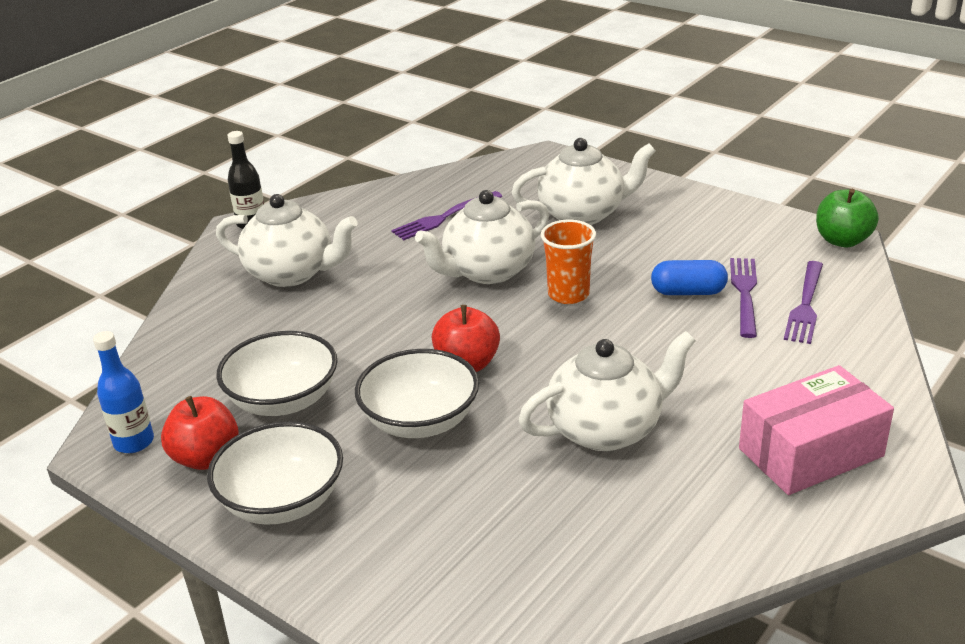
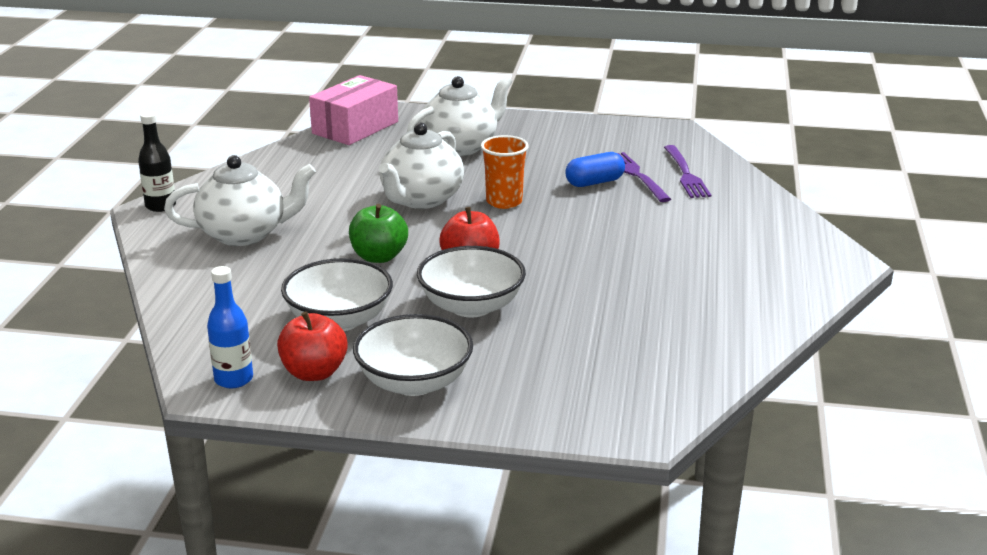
camera: 30 degrees left, 5 degrees down
(444, 217) = (342, 169): purple fork -> none
(606, 429) = (619, 278): white teapot -> none
(810, 452) = (769, 258): pink box -> pink box (355, 127)
(842, 240) = (674, 130): green apple -> green apple (379, 257)

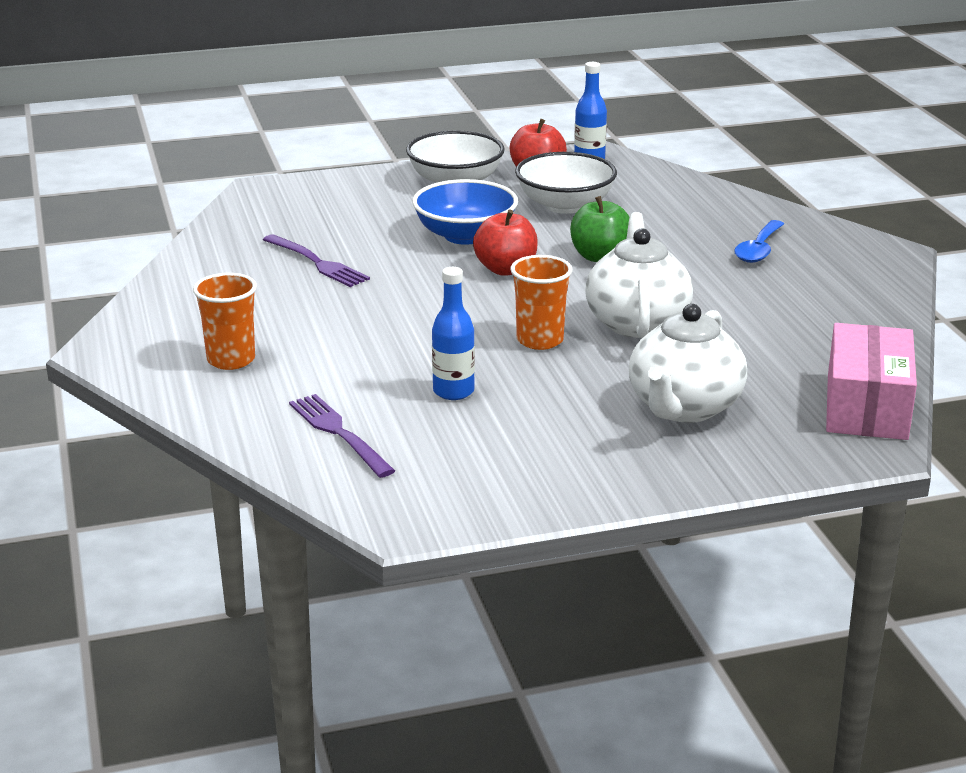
camera: 155 degrees right, 0 degrees up
(160, 206) = (890, 257): black bottle -> none
(244, 234) = (758, 249): white teapot -> blue spoon
(471, 306) = (465, 235): white bowl -> blue bowl
(594, 182) = (453, 391): blue capsule -> blue bottle
(636, 175) = (406, 415): purple fork -> purple fork (317, 263)
(742, 234) = (231, 360): none -> orange cup

